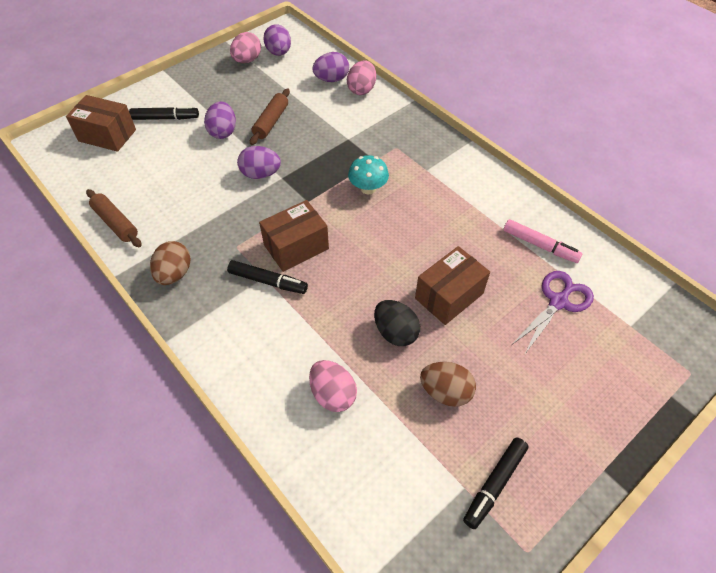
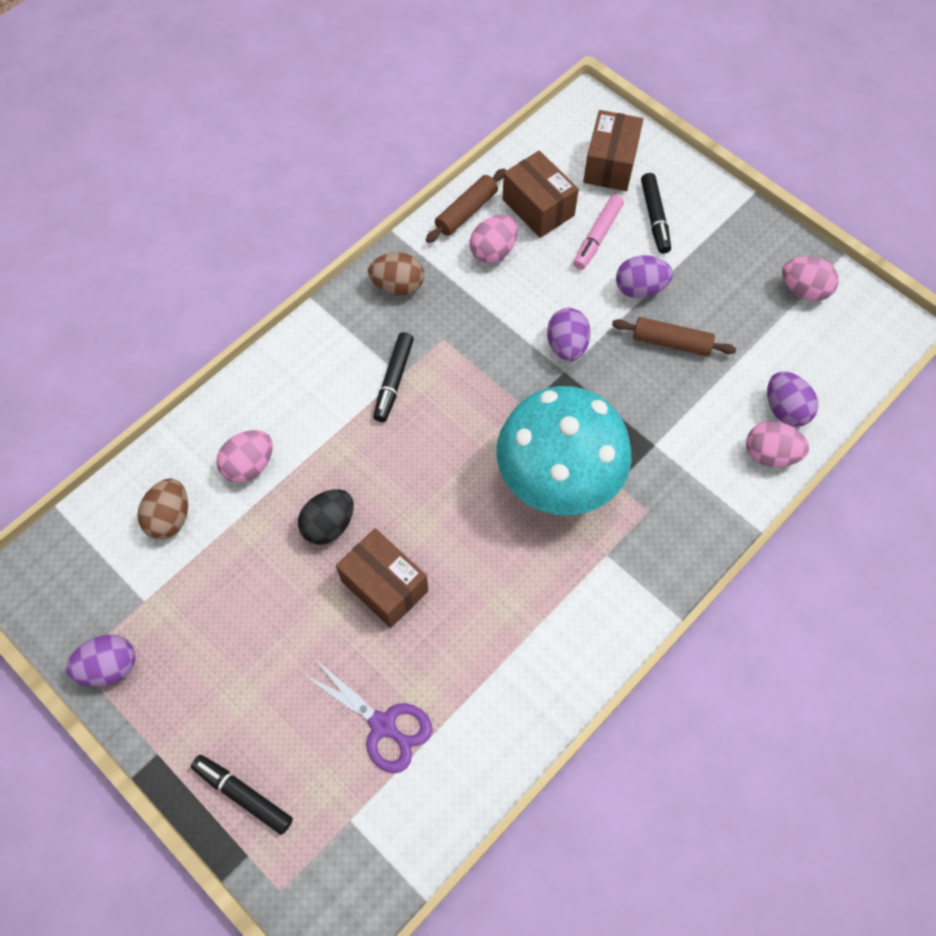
camera: 85 degrees right, 10 degrees up
(162, 209) = (493, 251): none -> pink egg
(279, 53) = (834, 328): purple egg -> purple egg (109, 667)
(296, 247) = (448, 404): brown box -> brown box (538, 207)
(368, 188) = (558, 478): turquoise mushroom -> turquoise mushroom, size x2.32
(445, 392) = (252, 582): brown egg -> brown egg (170, 518)
(494, 484) = (145, 632): black marker -> black marker (243, 795)
(540, 245) = (478, 709): pink marker -> pink marker (597, 237)

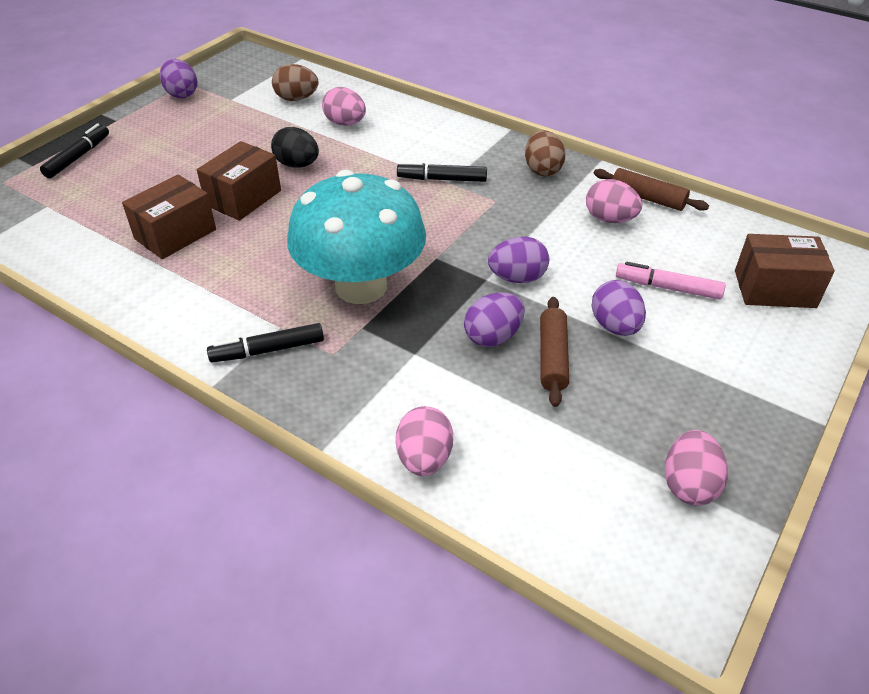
camera: 80 degrees right, 20 degrees down
(383, 725) = (121, 212): purple scissors -> none
(538, 207) = (681, 242): brown box -> brown box (175, 234)
(655, 218) = (721, 331): black marker -> black marker (268, 350)
(785, 409) = (493, 471): purple egg -> purple egg (493, 336)

